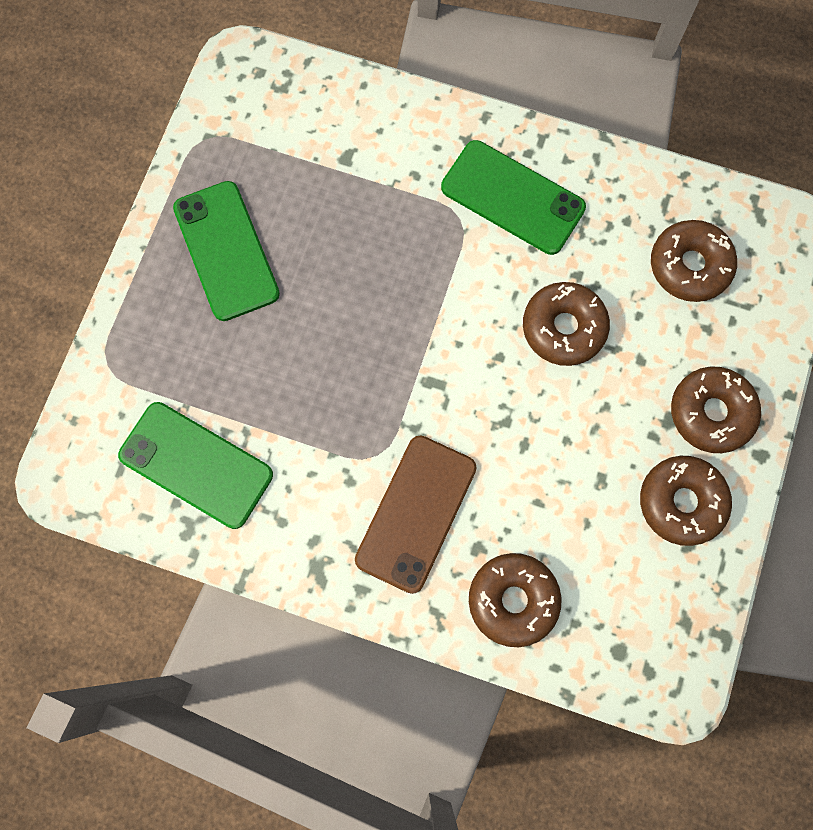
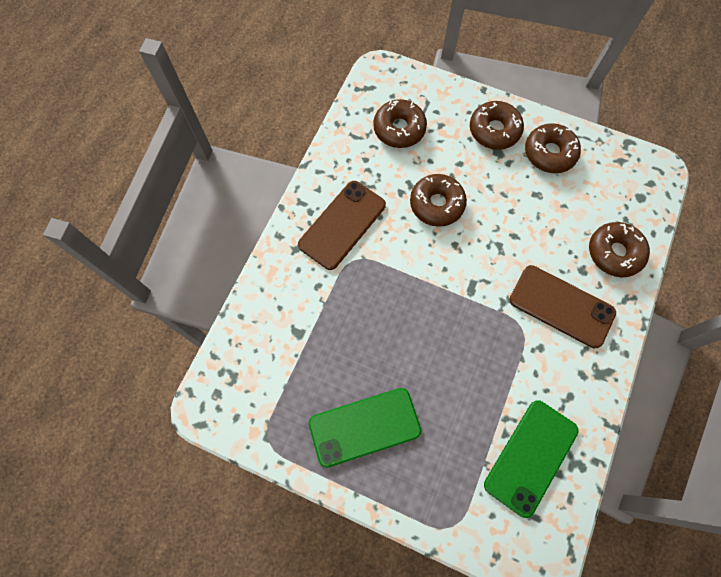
camera: 85 degrees left, 5 degrees down
(512, 198) = (342, 225): green phone -> brown phone

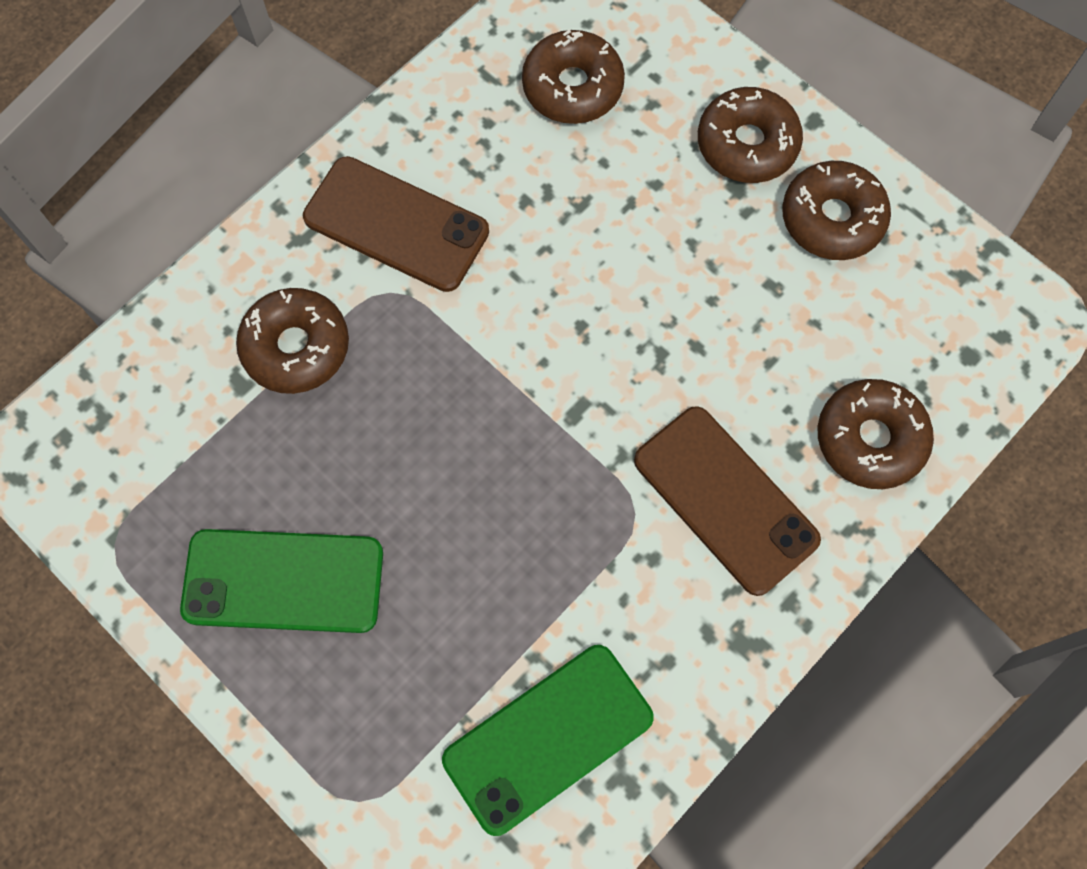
camera: 20 degrees right, 0 degrees up
(342, 225) = (396, 224): brown phone -> brown phone turned 60 degrees clockwise
(436, 204) = (580, 243): brown donut -> brown donut (296, 347)

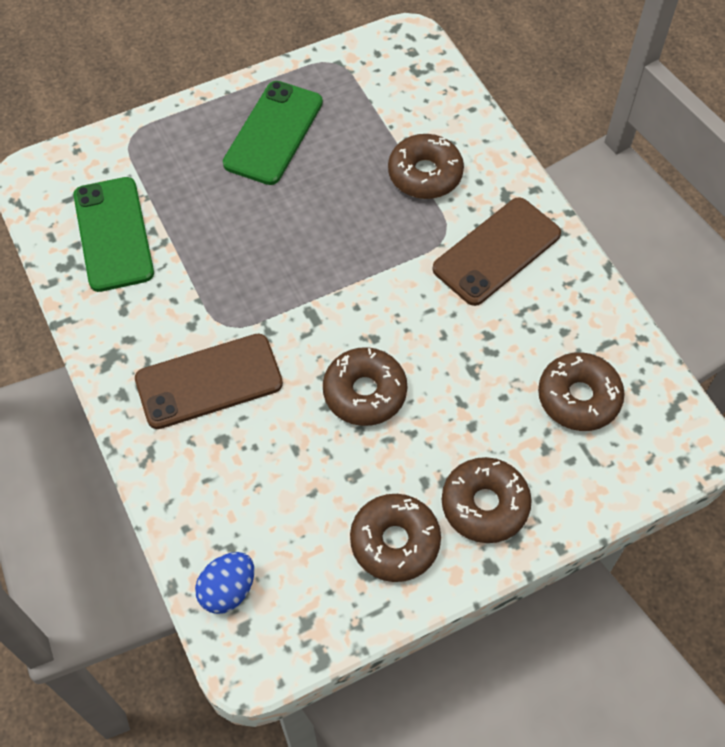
camera: 110 degrees right, 10 degrees down
(870, 439) = (207, 492): brown donut -> brown donut (364, 392)
(970, 369) = (228, 590): none -> blue egg

